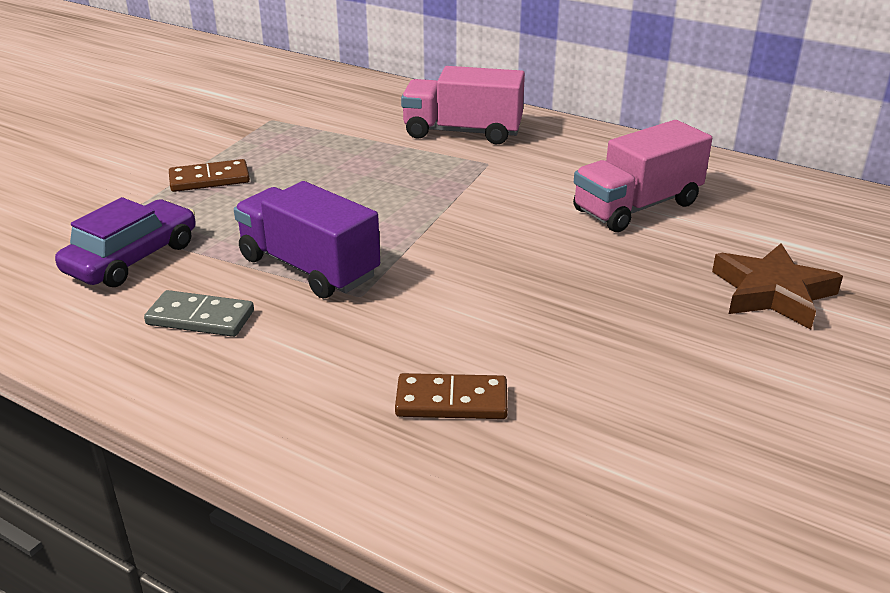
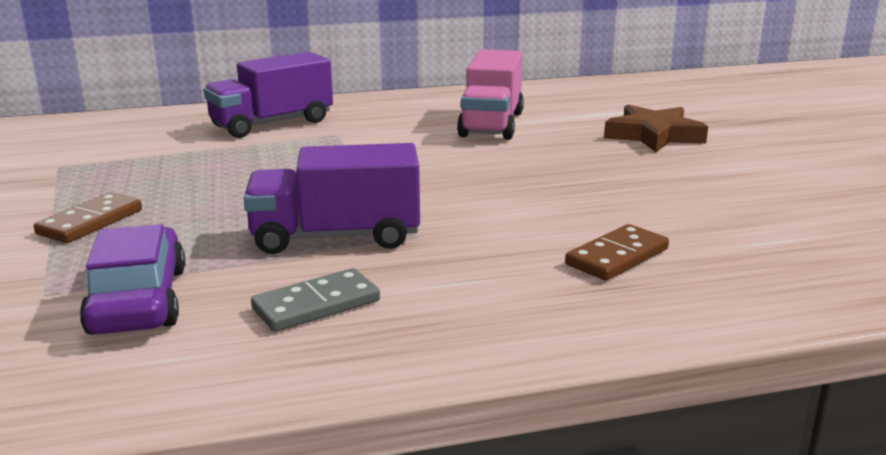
camera: 45 degrees left, 10 degrees down
(462, 132) = (272, 124): pink truck -> purple truck

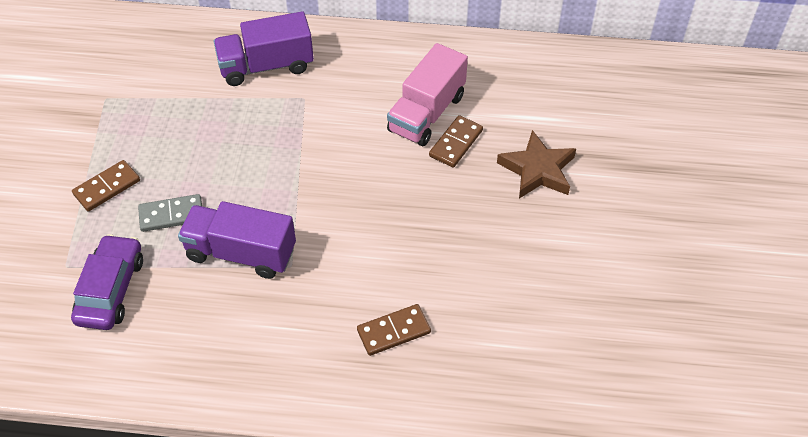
camera: 20 degrees right, 30 degrees up
(316, 305) = (199, 326): grey domino -> grey domino (171, 215)
(544, 134) = (456, 143): none -> brown domino

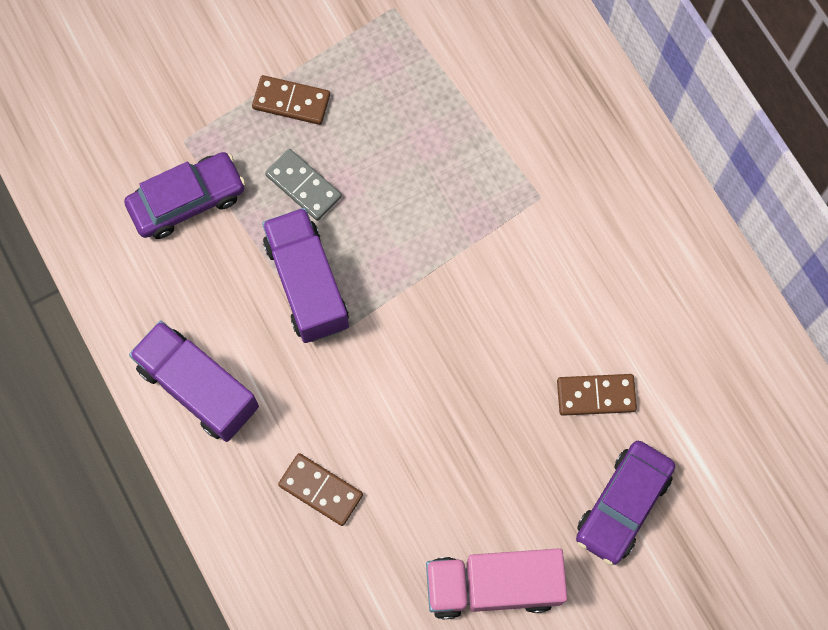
camera: 55 degrees right, 20 degrees up
(266, 66) = (554, 126): purple truck -> purple truck (198, 388)
(427, 113) = (615, 337): pink truck -> pink truck (493, 586)
(537, 170) = (623, 505): brown star -> purple car

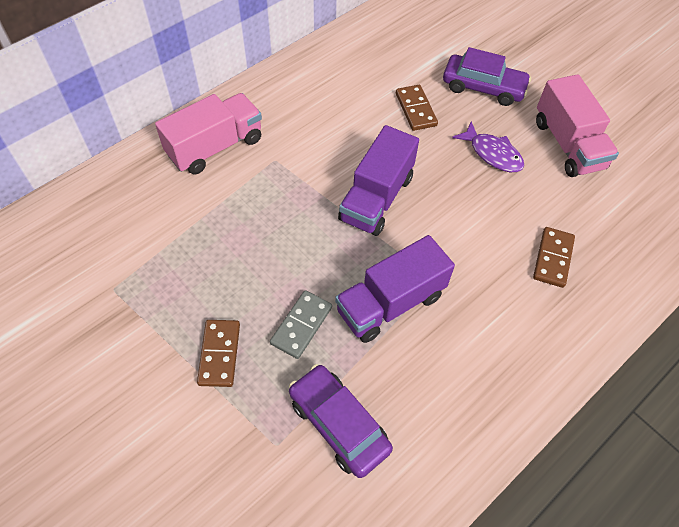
camera: 105 degrees left, 15 degrees down
(198, 388) = (510, 368): purple truck -> purple truck (376, 198)
(497, 474) = (492, 154): none -> purple fish
(575, 130) = (215, 147): none -> pink truck

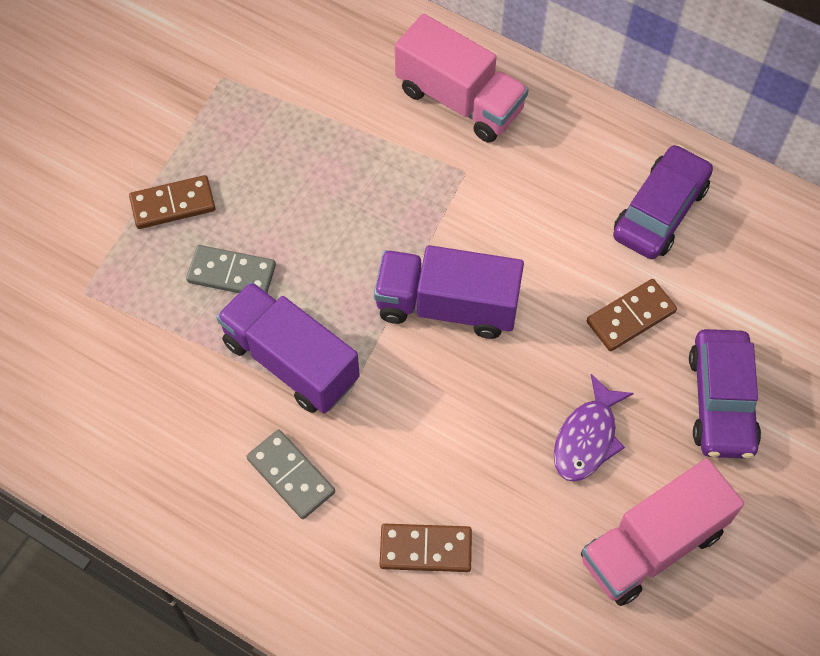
camera: 75 degrees right, 5 degrees up
(339, 424) = (121, 346): purple car -> purple car (660, 211)
(483, 325) = (291, 475): none -> grey domino

